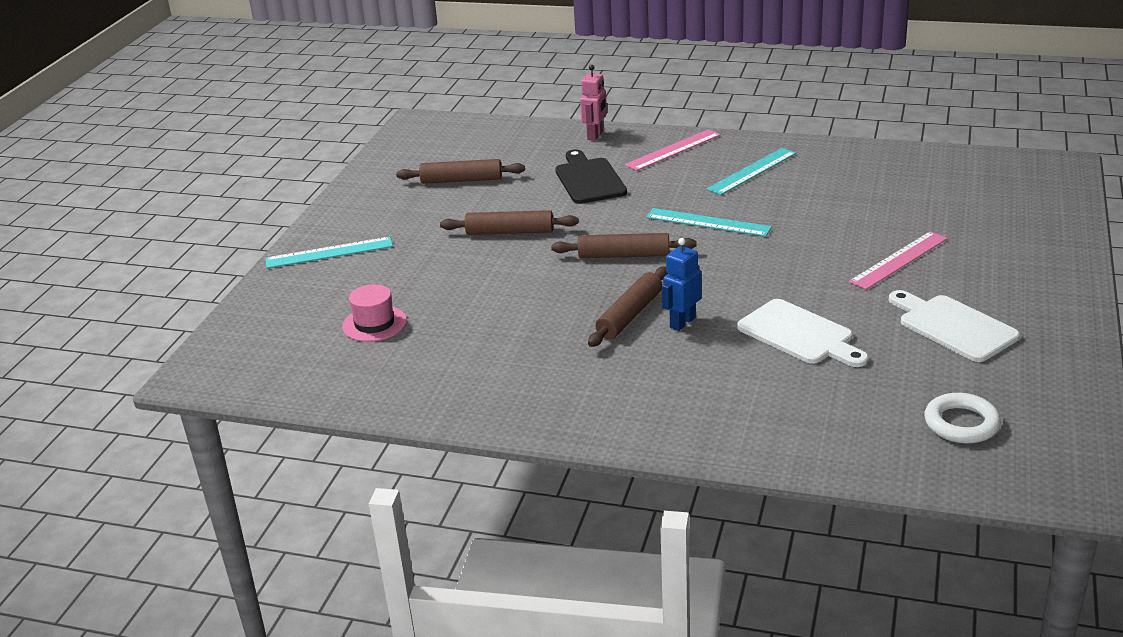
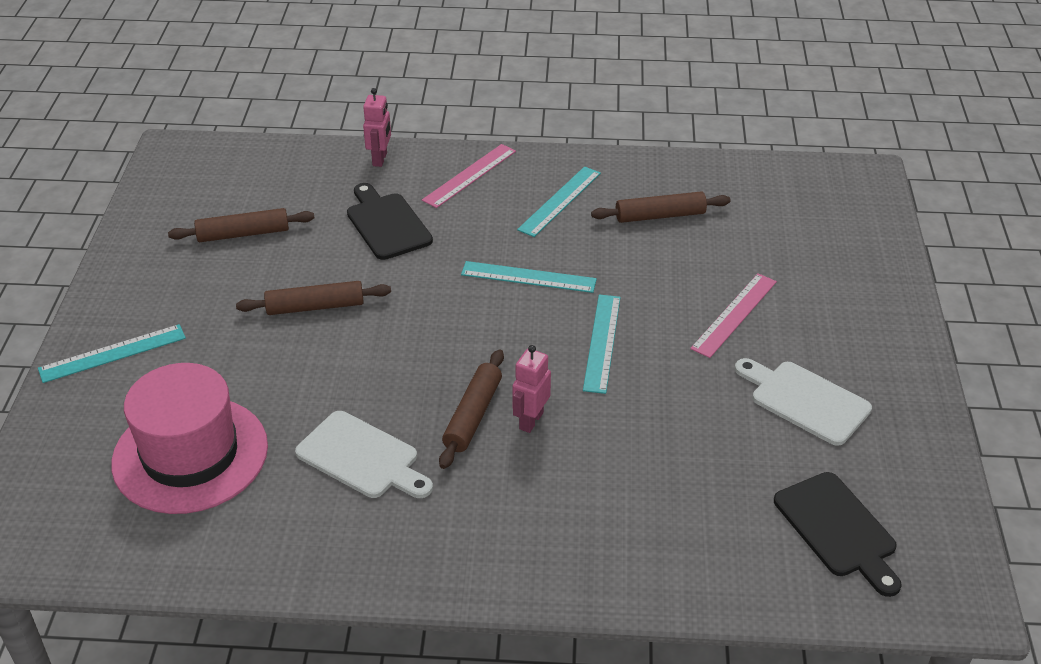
camera: 15 degrees left, 10 degrees up
(374, 324) = (190, 454): pink hat -> pink hat, size x2.12
(624, 255) = (448, 331): brown rolling pin -> brown rolling pin (660, 216)
(682, 322) = (530, 421): blue robot -> pink robot
(764, 272) = (602, 342): none -> turquoise ruler
(799, 334) = (655, 426): white cutting board -> white cutting board (362, 458)
(961, 423) = (838, 529): white ring -> black cutting board

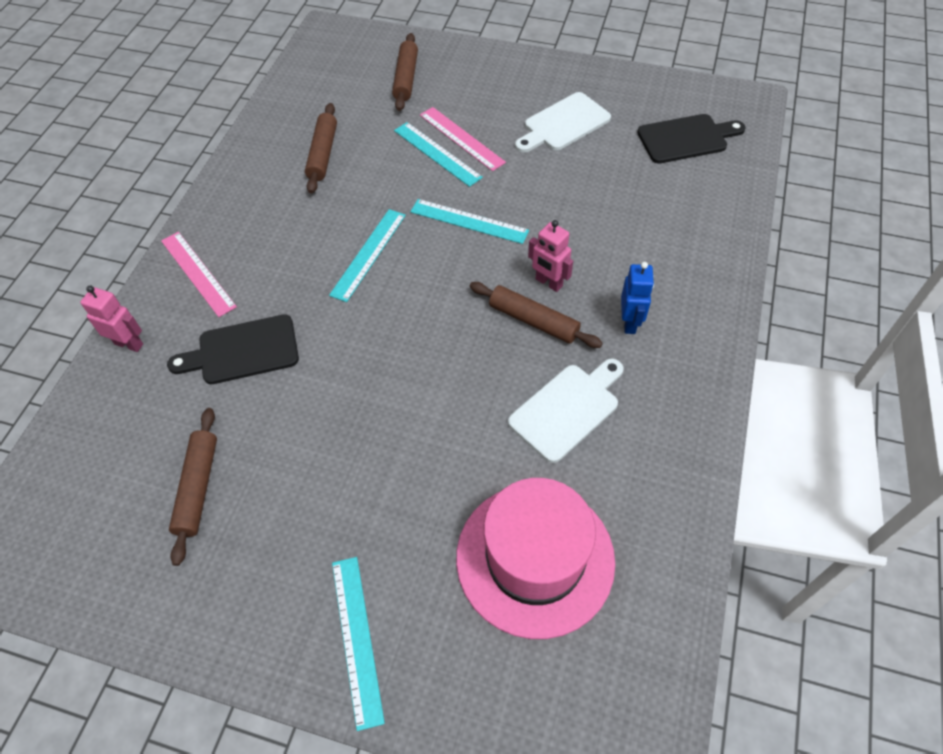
camera: 75 degrees left, 15 degrees up
(315, 306) = (348, 427): brown rolling pin -> brown rolling pin (406, 78)
(491, 498) = (630, 322): none -> blue robot
(560, 201) = (271, 214): turquoise ruler -> turquoise ruler (437, 154)

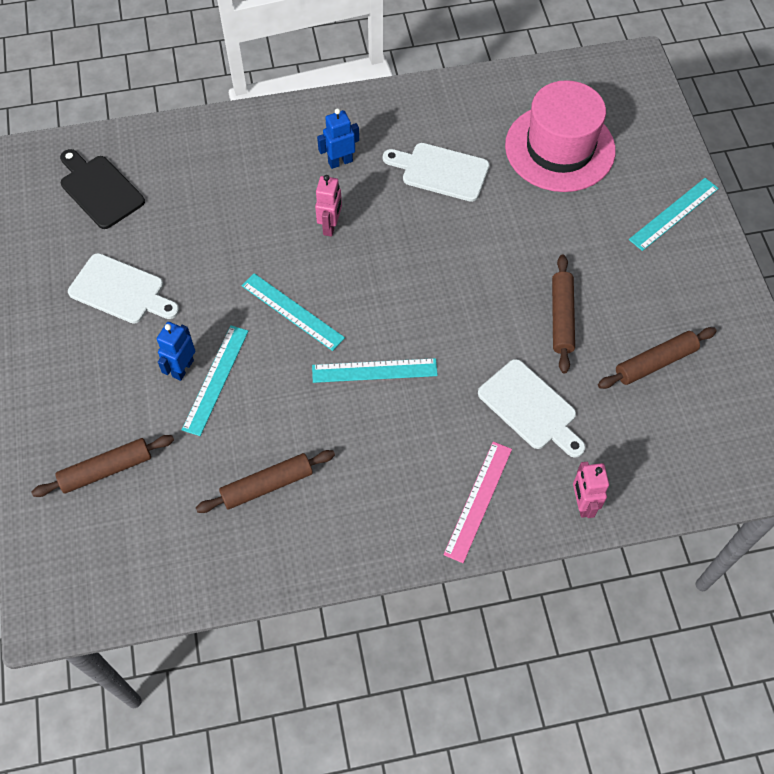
camera: 120 degrees left, 5 degrees up
(242, 351) = (530, 408): black cutting board -> white cutting board
(461, 138) = (182, 368): pink ruler -> blue robot
(469, 221) = (292, 311): turquoise ruler -> turquoise ruler turned 45 degrees counterclockwise
(533, 321) = (375, 221): brown rolling pin -> brown rolling pin (561, 317)

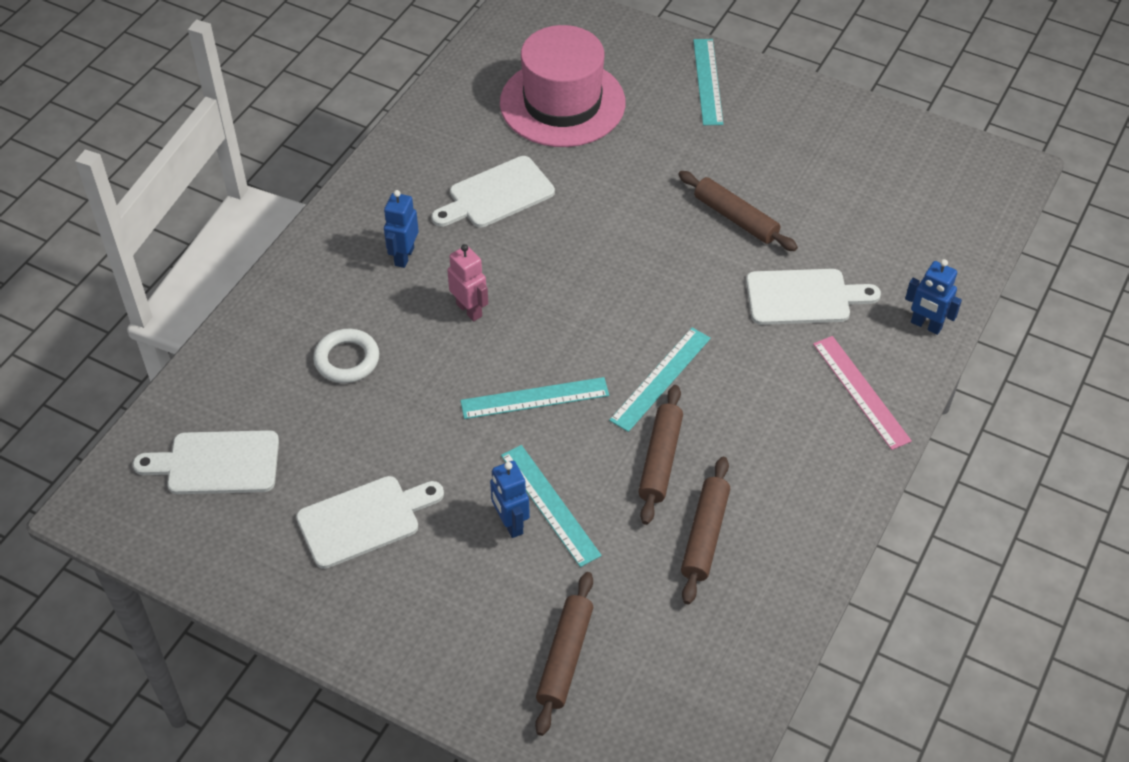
camera: 50 degrees left, 10 degrees down
(100, 189) = (216, 463): black cutting board -> white cutting board
(232, 194) = (347, 360): none -> white ring
(582, 504) = (926, 325): pink robot -> blue robot
(655, 362) = (837, 190): brown rolling pin -> brown rolling pin (660, 460)

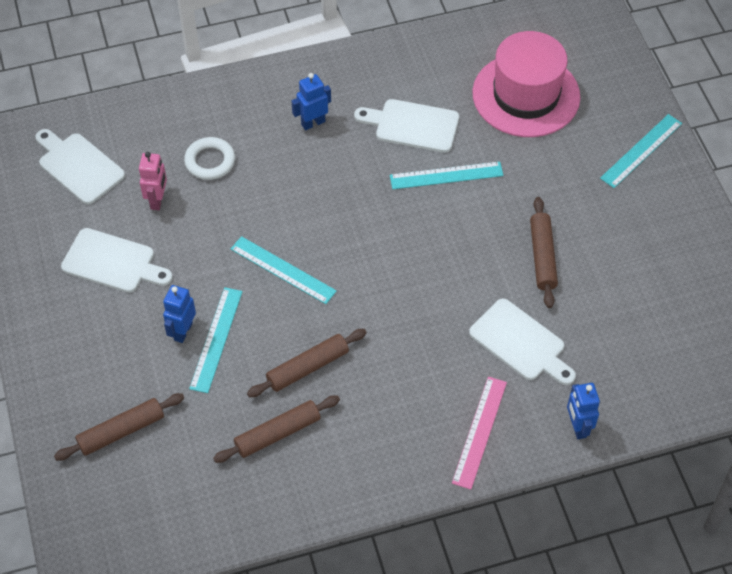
camera: 45 degrees right, 5 degrees up
(469, 310) = (310, 186): pink robot -> pink robot (157, 200)
(661, 379) = (368, 319): turquoise ruler -> turquoise ruler (446, 175)

